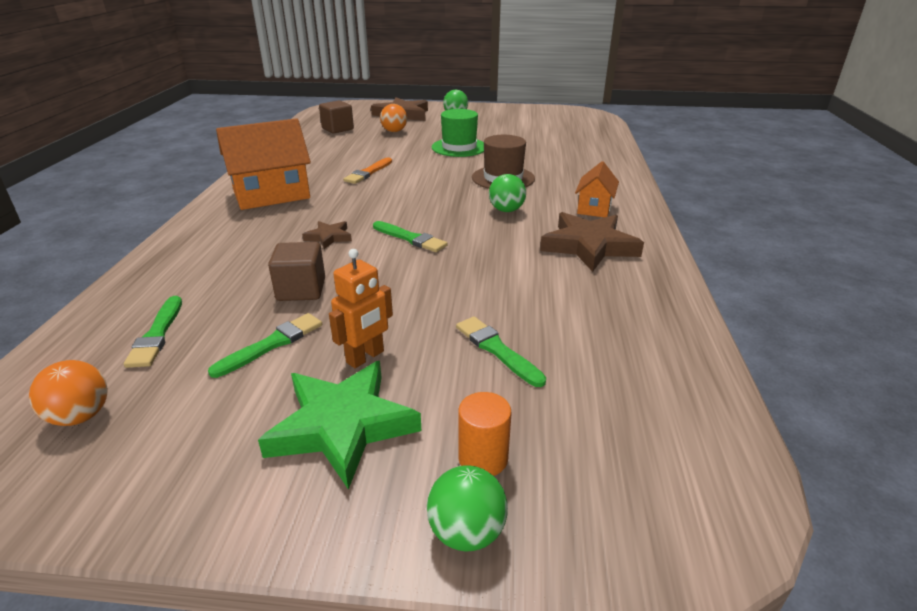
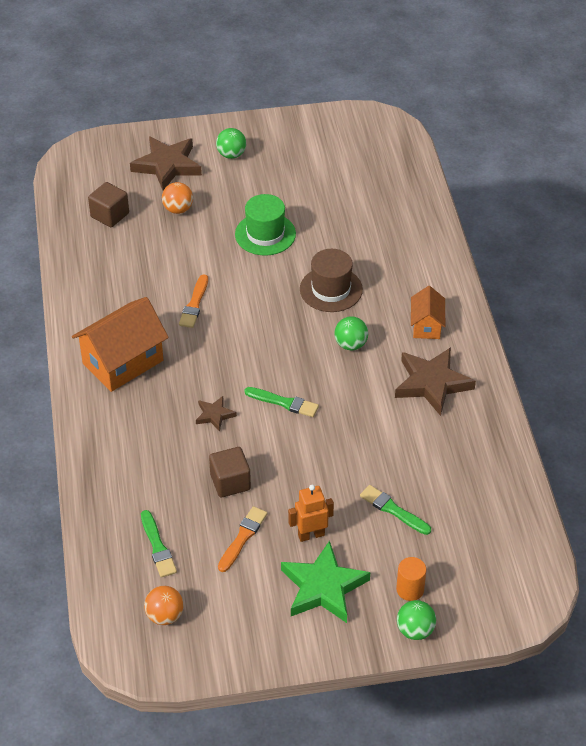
camera: 15 degrees left, 15 degrees up
(271, 344) = (242, 538): green brush -> orange brush
(365, 357) = (311, 535): orange robot -> orange robot turned 135 degrees counterclockwise

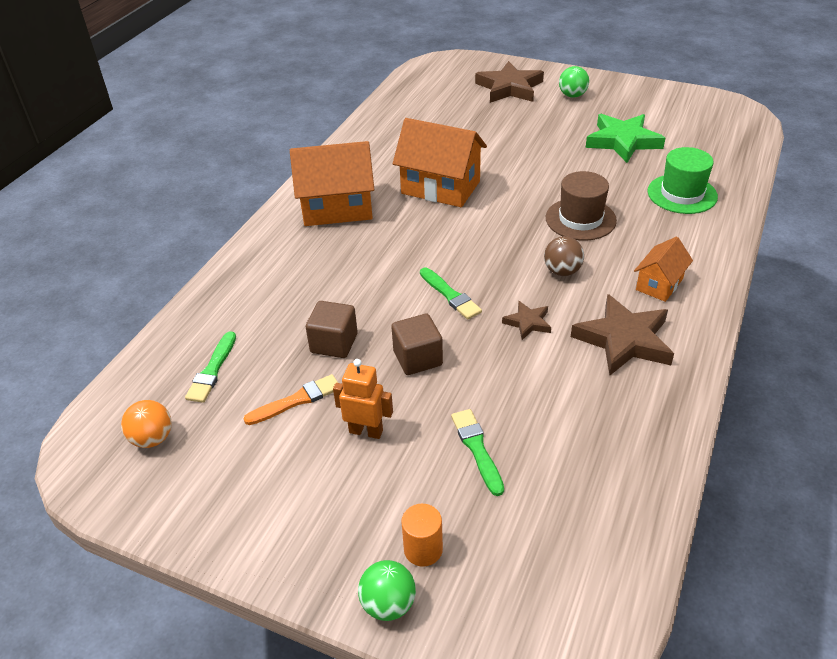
camera: 35 degrees right, 5 degrees down
(110, 215) = (430, 105): brown cube -> brown cube (417, 358)
(178, 209) = (491, 118): orange ball -> none
(194, 304) = (440, 187): orange brush -> orange house
(214, 415) = (375, 279): brown star -> brown star (528, 322)
(265, 234) = (553, 158): green hat -> green hat (682, 194)
(323, 587) = (330, 493): green star -> green star (623, 141)
(350, 344) = (562, 271): green ball -> brown ball

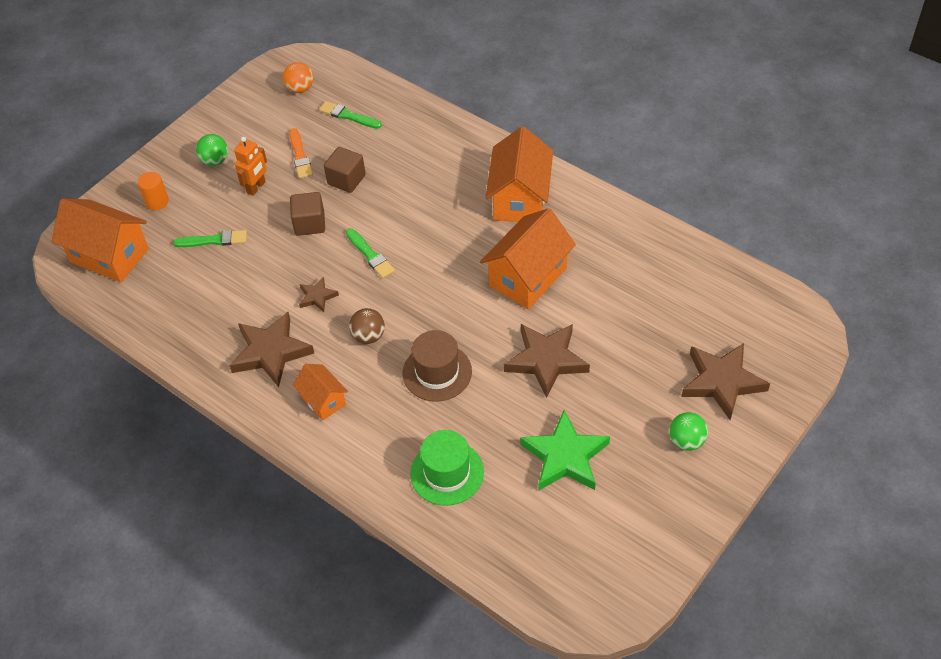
camera: 105 degrees right, 10 degrees up
(388, 604) = (133, 182): green ball -> green ball (215, 161)
(450, 295) = (370, 255): green brush -> green brush turned 105 degrees counterclockwise
(532, 163) = (546, 360): none -> brown star
(553, 575) = (109, 255): none -> orange house

